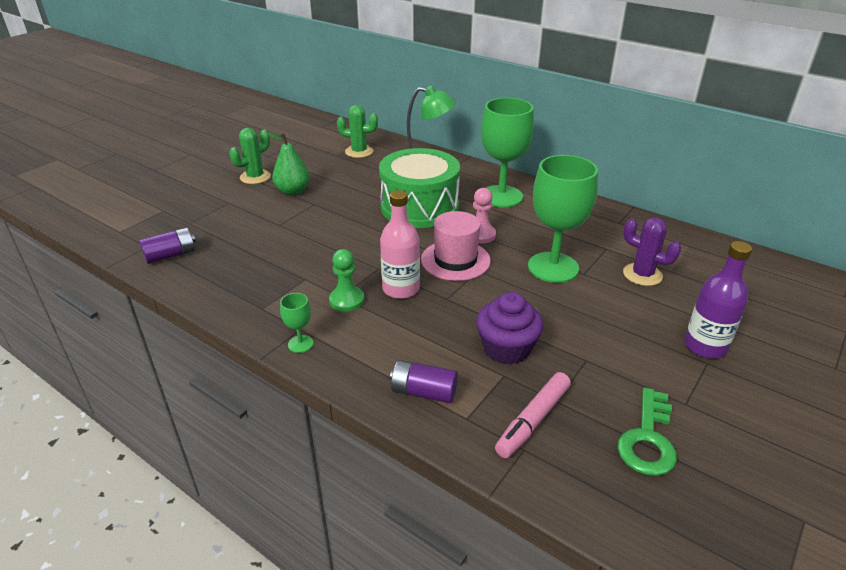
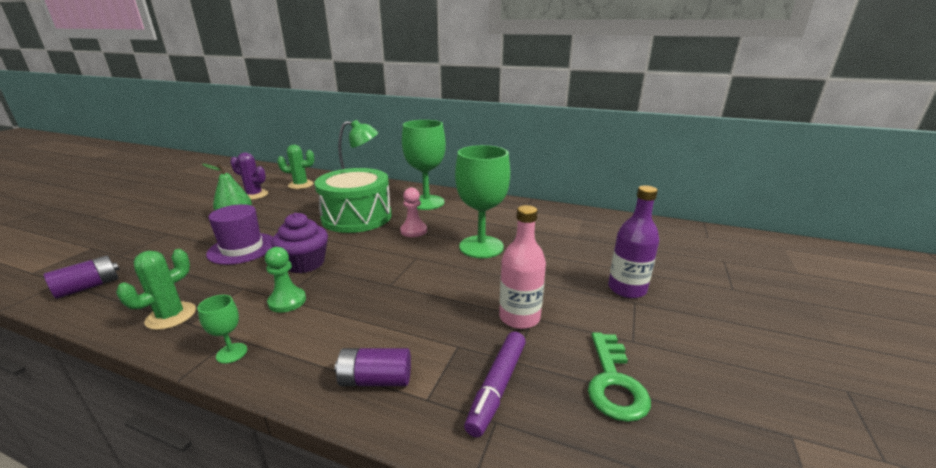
camera: 15 degrees left, 10 degrees down
(255, 177) = (199, 211): green cactus -> green cactus (171, 316)
(301, 232) = (242, 248): none -> purple hat
(401, 289) = (343, 283): pink bottle -> pink bottle (519, 317)
(455, 260) = (394, 252): pink hat -> none
(506, 348) = (455, 320): purple cupcake -> purple cupcake (305, 263)
(533, 420) = (497, 387): pink marker -> purple marker
(642, 274) = (555, 242): purple cactus -> purple cactus (254, 195)

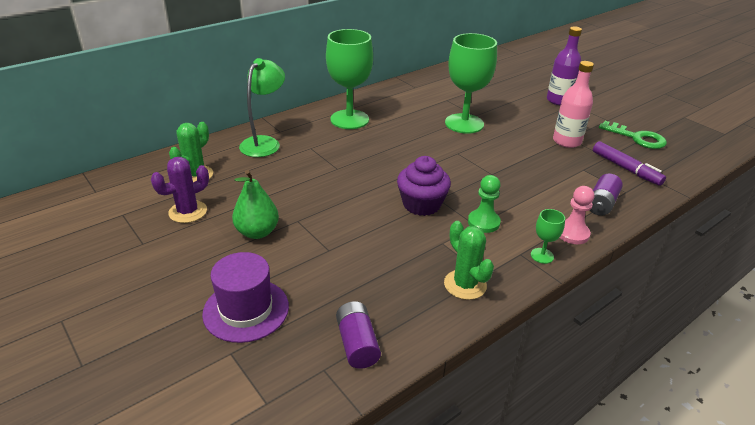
camera: 60 degrees left, 10 degrees up
(242, 248) = (353, 235): purple hat -> purple hat (246, 310)
(357, 217) = (344, 160): green drum -> none
(413, 231) = (406, 141): pink pawn -> pink pawn (572, 233)

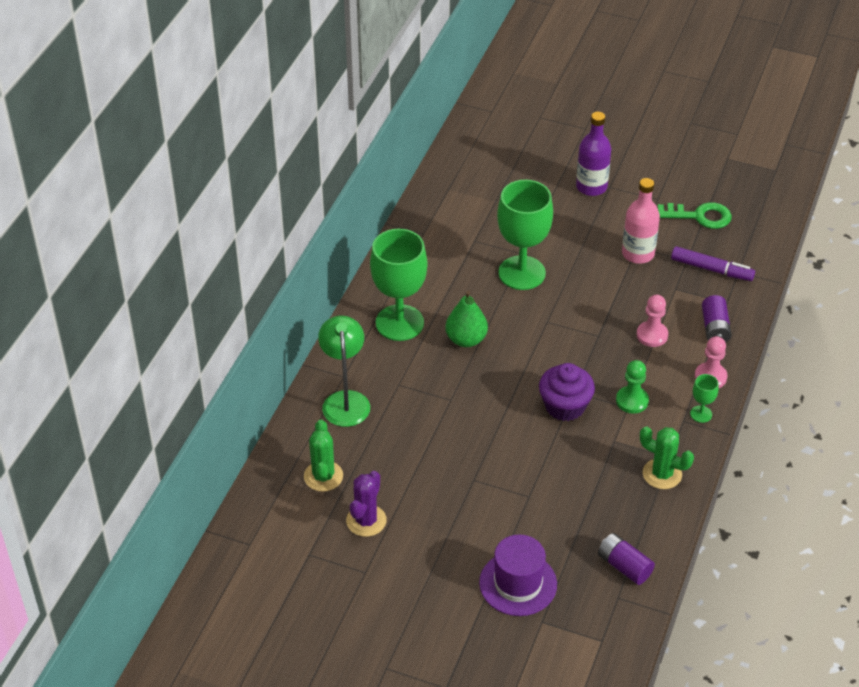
camera: 30 degrees left, 10 degrees up
(257, 232) = (452, 509): green pear -> green pear (466, 339)
(539, 189) = (652, 335): none -> pink pawn

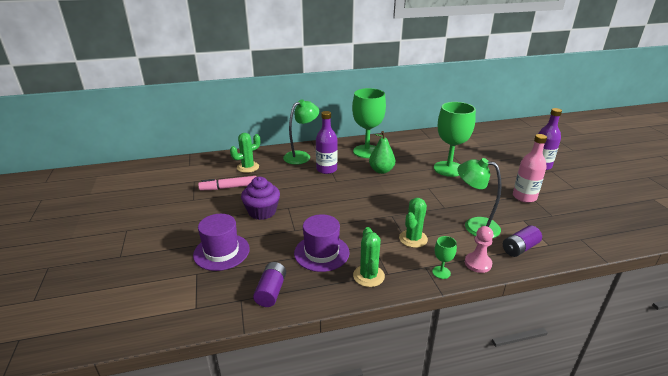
camera: 55 degrees right, 15 degrees down
(366, 521) = (229, 187): purple cactus -> pink marker
(411, 393) = (326, 169): none -> purple bottle
(565, 406) = (376, 216): purple cupcake -> purple cupcake (262, 212)
(593, 493) = (321, 253): none -> purple hat
(632, 401) = (413, 239): green pawn -> green cactus
(652, 335) = (474, 226): pink pawn -> green lamp
(699, 216) = (592, 206): green key -> none
(711, 269) = (562, 227): purple marker -> none

